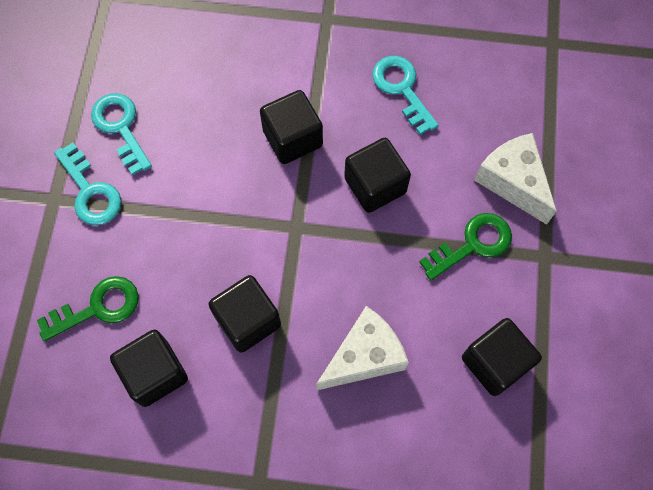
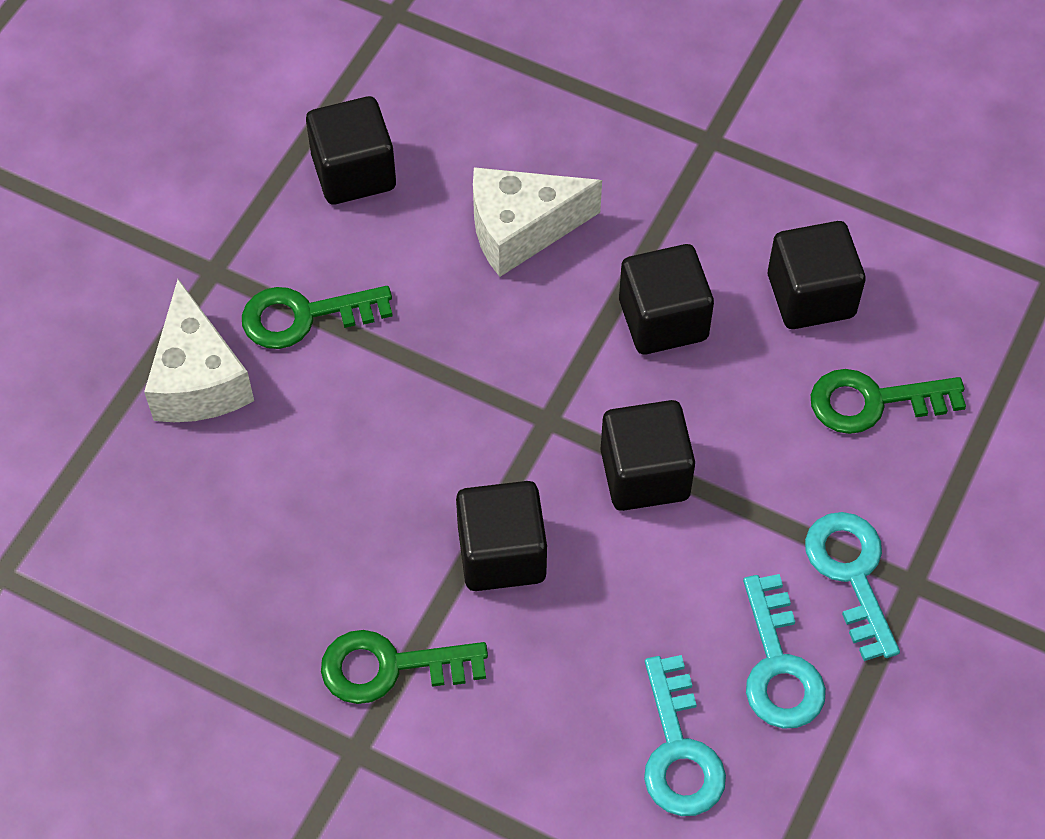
camera: 160 degrees left, 10 degrees down
(328, 61) = (389, 667): none -> green key
(375, 185) = (405, 440): black cube -> black cube (644, 474)
(402, 89) = (289, 577): turquoise key -> turquoise key (679, 751)

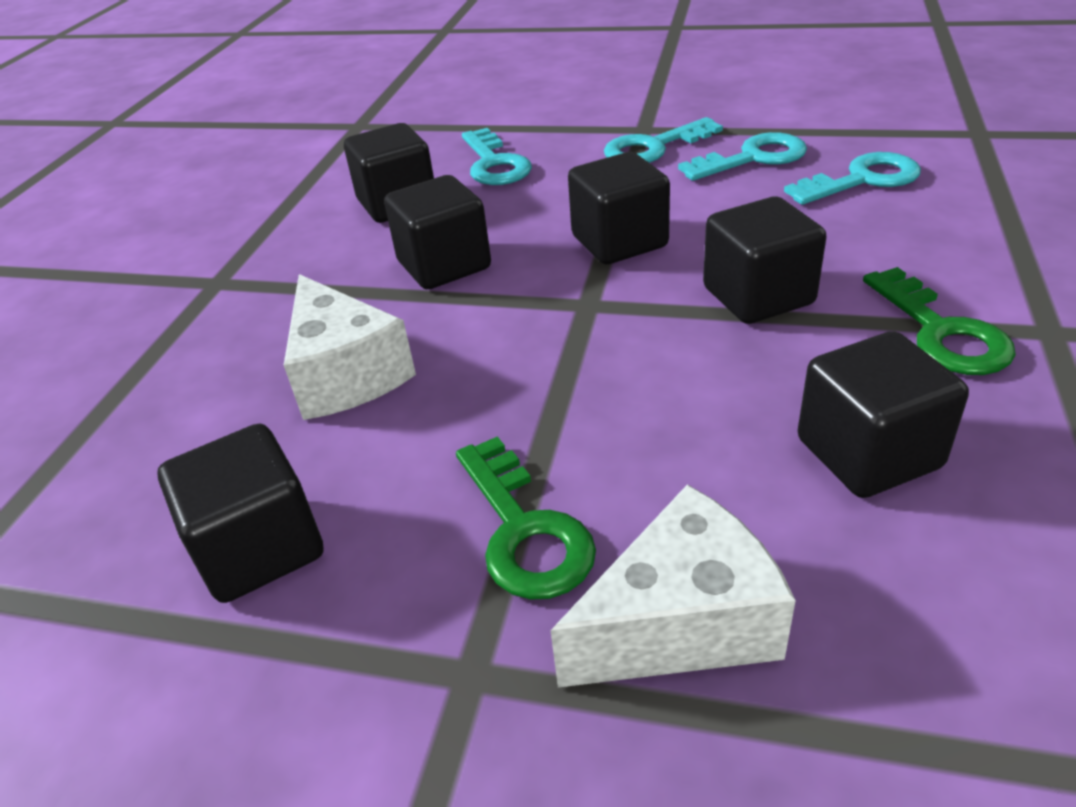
camera: 100 degrees left, 20 degrees down
(282, 541) = (868, 453): none -> black cube
(873, 401) = (494, 164): green key -> turquoise key

